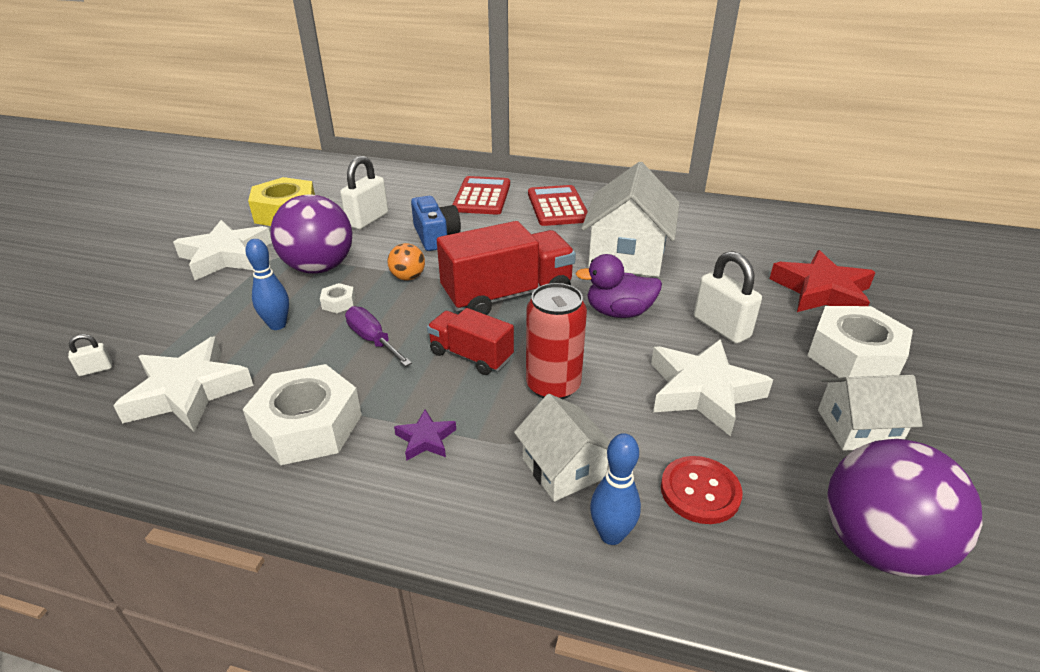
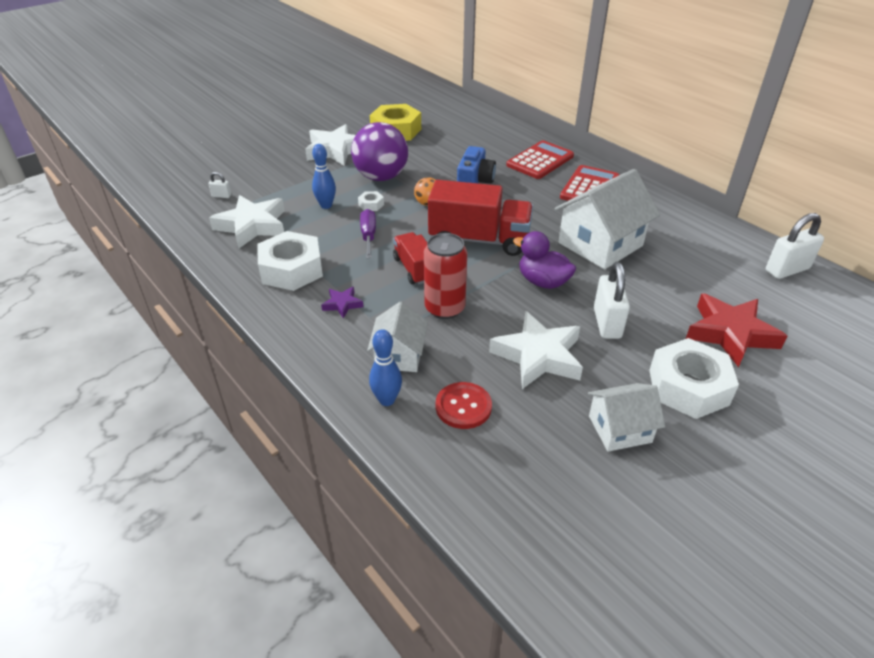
camera: 35 degrees right, 5 degrees up
(367, 220) = (442, 153): white padlock -> white padlock (787, 270)
(857, 428) = (619, 429): white house -> white house turned 45 degrees counterclockwise
(878, 545) = (537, 491): purple ball -> none

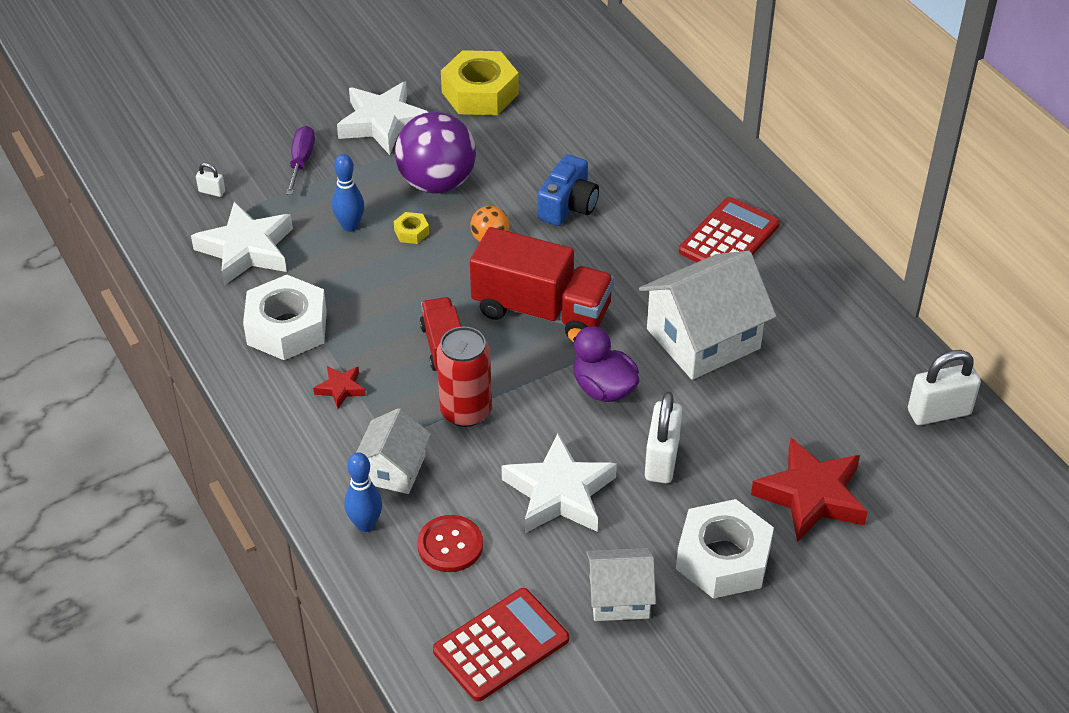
camera: 10 degrees right, 5 degrees up
(342, 304) = (340, 389): purple star -> red star
(368, 236) = (396, 285): purple screwdriver -> purple screwdriver (301, 161)
(371, 205) = (411, 232): white nut -> yellow nut
(540, 161) = (675, 178): red calculator -> red calculator (501, 645)

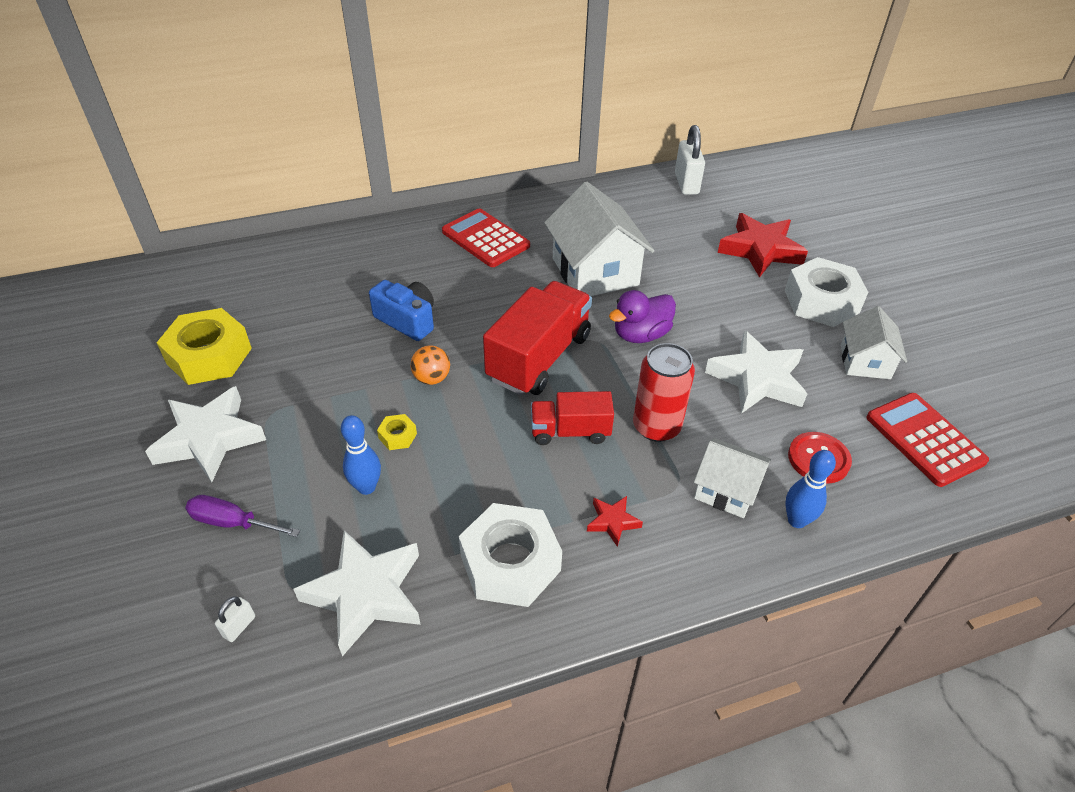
camera: 80 degrees left, 0 degrees up
(437, 183) = (331, 407): purple ball -> none
(661, 460) = (723, 315): white padlock -> none

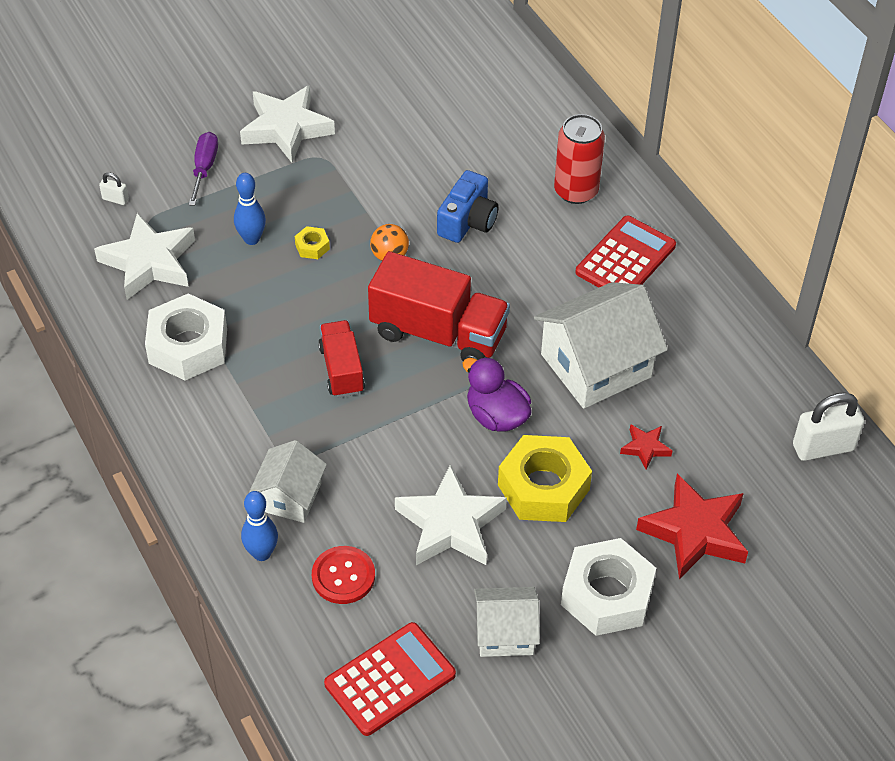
camera: 80 degrees right, 5 degrees up
(209, 356) = (383, 97): yellow nut -> yellow nut (543, 487)
(612, 522) = (240, 411): red star -> red star (645, 448)
(656, 426) = (361, 437): red can -> red can (576, 191)

